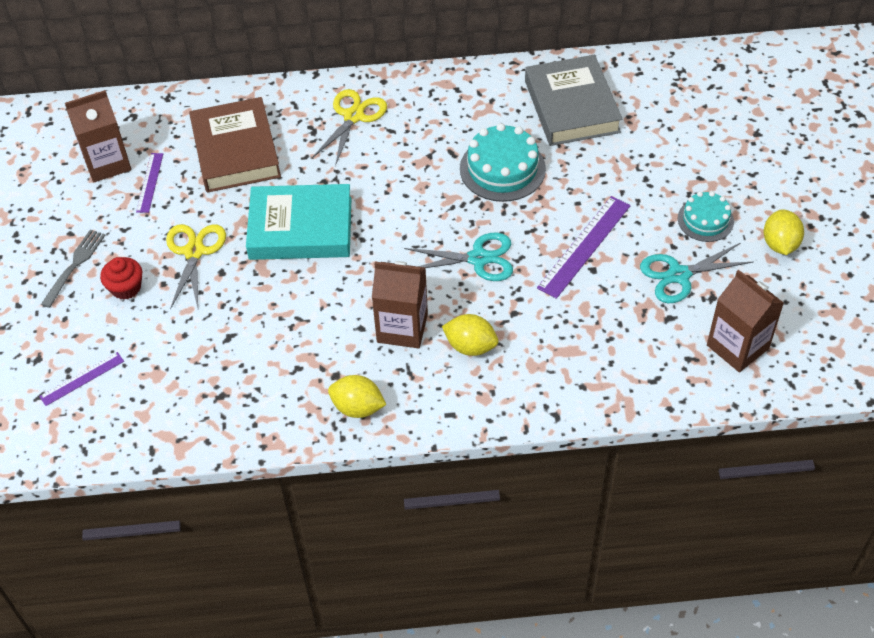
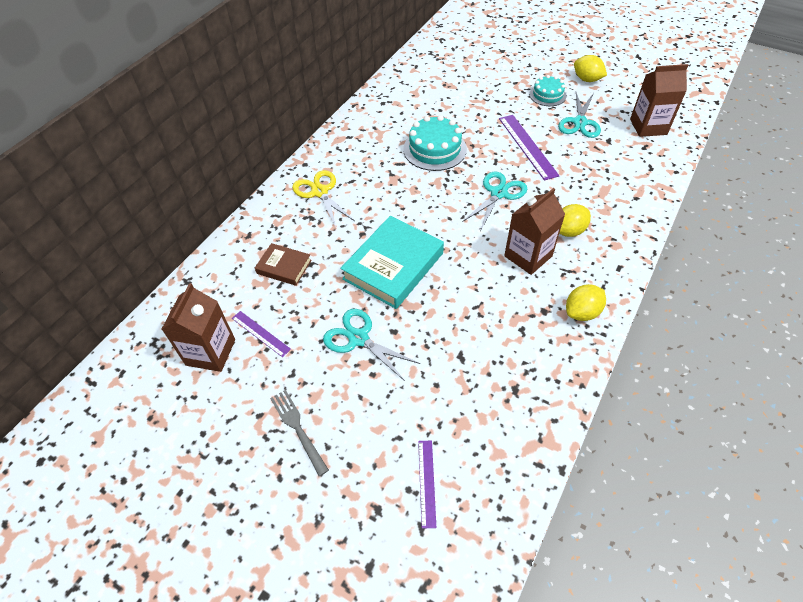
camera: 55 degrees left, 0 degrees up
(126, 288) = (355, 402): red cupcake -> none
(194, 252) = (358, 338): yellow scissors -> turquoise scissors
(235, 151) = (284, 267): brown book -> brown book, size x0.53
(571, 106) = (414, 100): grey book -> none

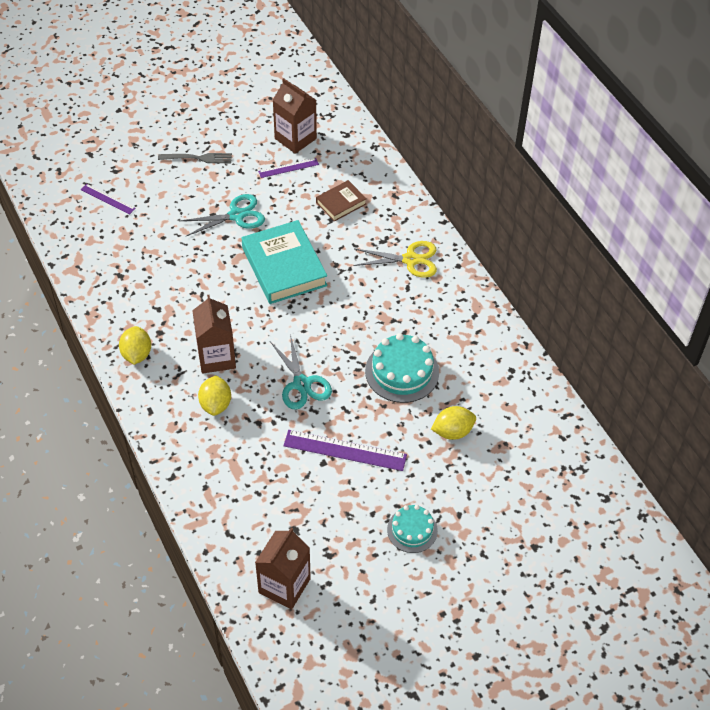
camera: 120 degrees right, 0 degrees up
(580, 122) = (343, 525): turquoise scissors -> none
(587, 79) = (410, 593): yellow lemon -> yellow lemon (452, 431)

